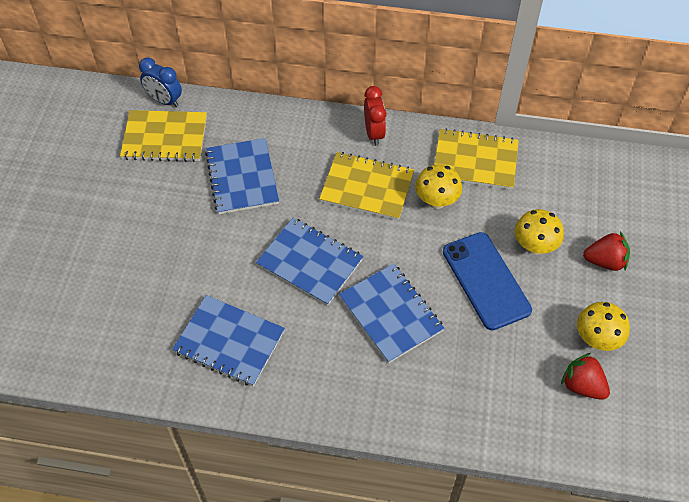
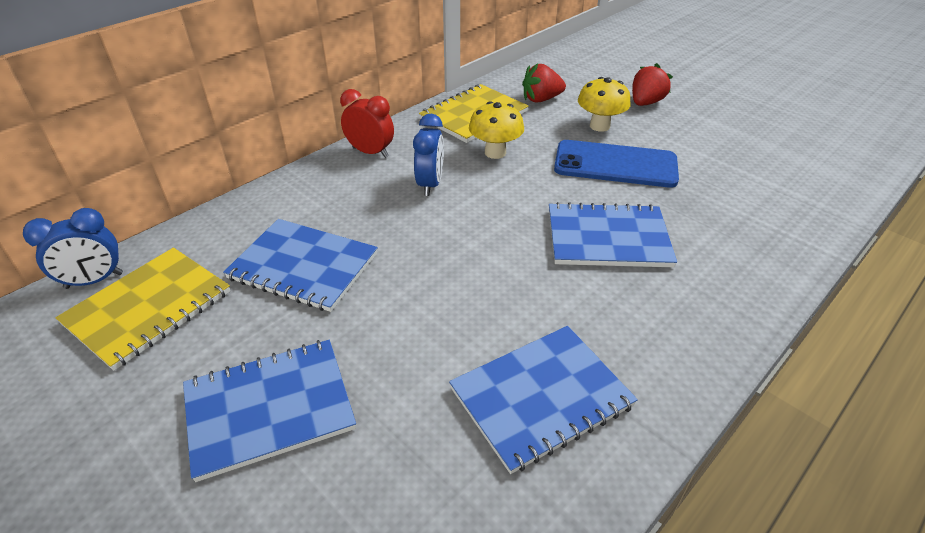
camera: 55 degrees left, 15 degrees down
(310, 262) = (484, 266): blue notebook -> blue notebook (269, 408)
(367, 187) = (430, 184): yellow notebook -> blue clock
(582, 385) = (773, 164): red strawberry -> red strawberry (541, 99)
(596, 339) = (726, 138): yellow mushroom -> none

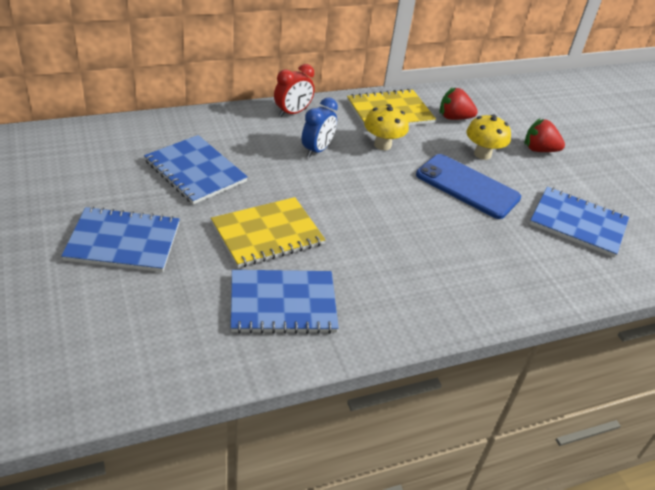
camera: 20 degrees right, 0 degrees up
(94, 281) = (70, 132): blue clock -> none
(148, 308) = (91, 160): yellow notebook -> yellow notebook (267, 234)
(370, 152) = (292, 113): red clock -> red clock turned 90 degrees clockwise
(608, 238) = (413, 233): blue notebook -> blue notebook (578, 223)
(645, 103) = (539, 150): red strawberry -> red strawberry turned 135 degrees counterclockwise

